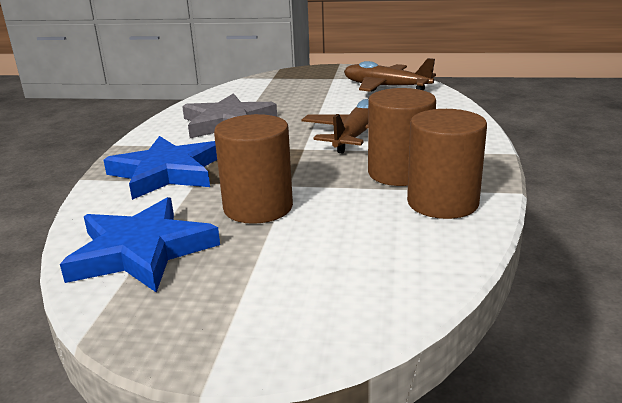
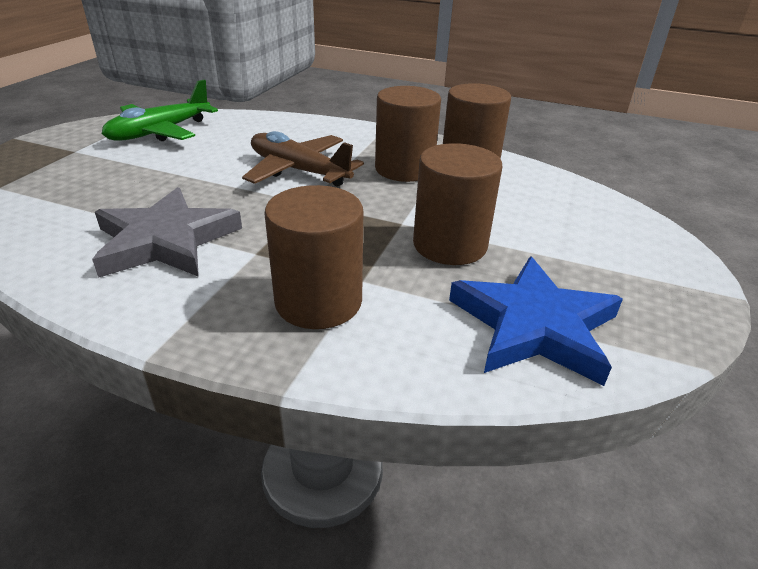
camera: 80 degrees left, 10 degrees up
(167, 173) = (318, 301): blue star -> brown cylinder
(385, 87) = (160, 132): brown plane -> green plane

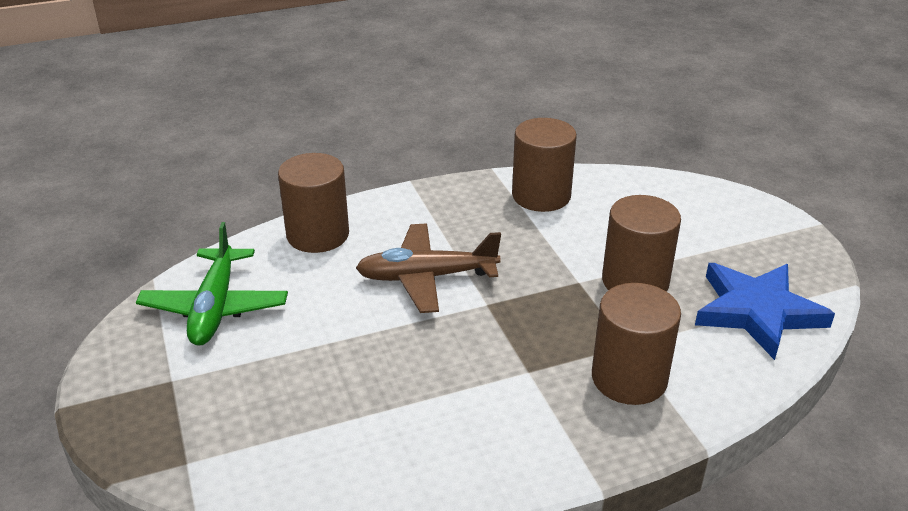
camera: 40 degrees left, 0 degrees up
(166, 241) = (448, 406): grey star -> none
(404, 169) = (502, 227): brown cylinder -> brown cylinder (318, 235)

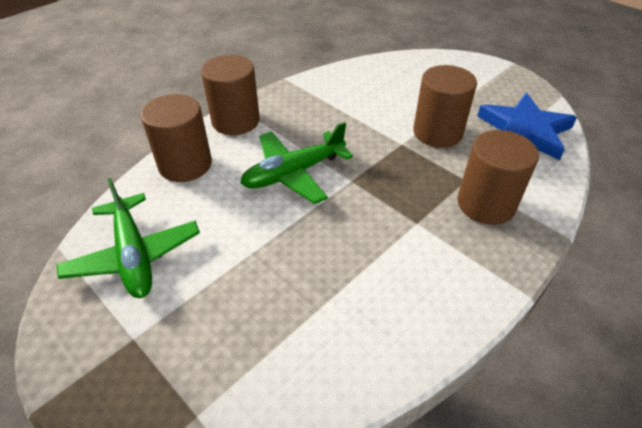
camera: 25 degrees left, 10 degrees up
(426, 277) = (294, 173): brown plane -> green plane
(541, 196) = (333, 89): brown cylinder -> brown cylinder (235, 121)

